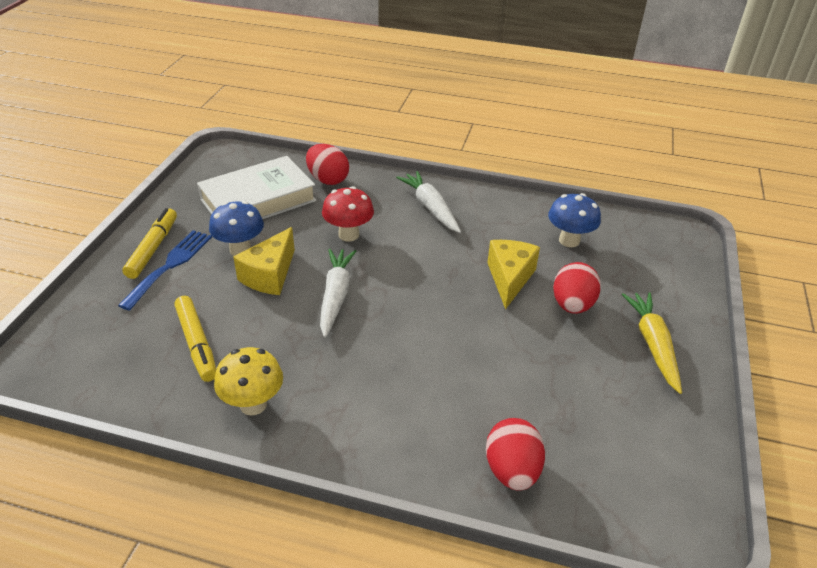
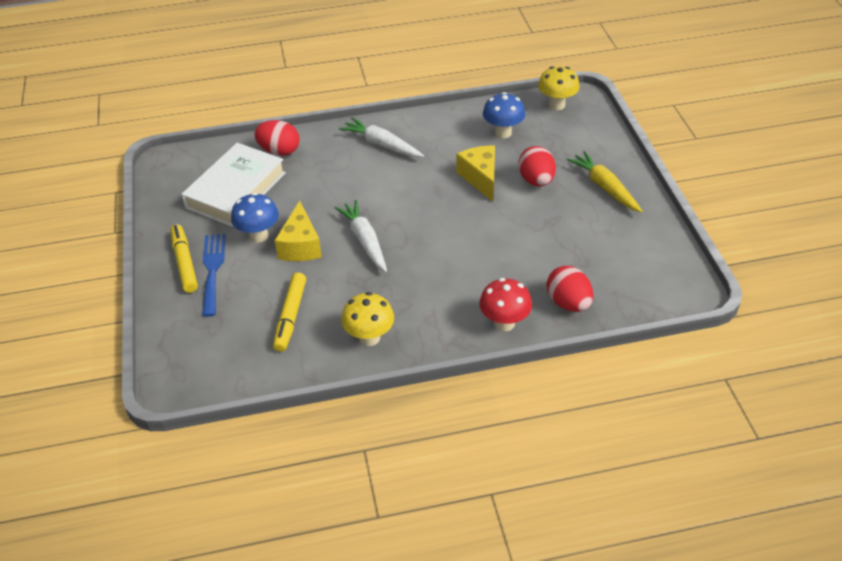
camera: 25 degrees left, 5 degrees up
(197, 344) = (290, 316): yellow marker -> yellow marker turned 60 degrees clockwise
(348, 235) = (335, 190): red mushroom -> red mushroom (504, 323)
(652, 233) = (556, 105): none -> yellow mushroom

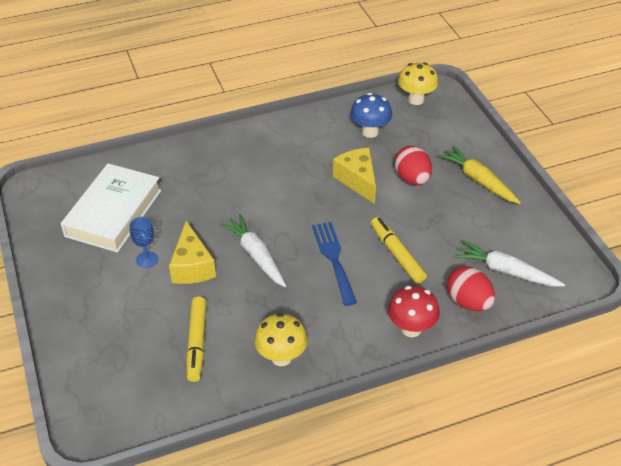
camera: 10 degrees left, 0 degrees up
(184, 263) = (75, 296): yellow marker -> yellow marker (397, 254)
(212, 270) = (106, 300): blue fork -> blue fork (333, 258)
(259, 235) = (147, 259): blue mushroom -> blue goblet
(279, 151) = (150, 168): red egg -> none
(382, 144) = (253, 153): white carrot -> white carrot (506, 271)

